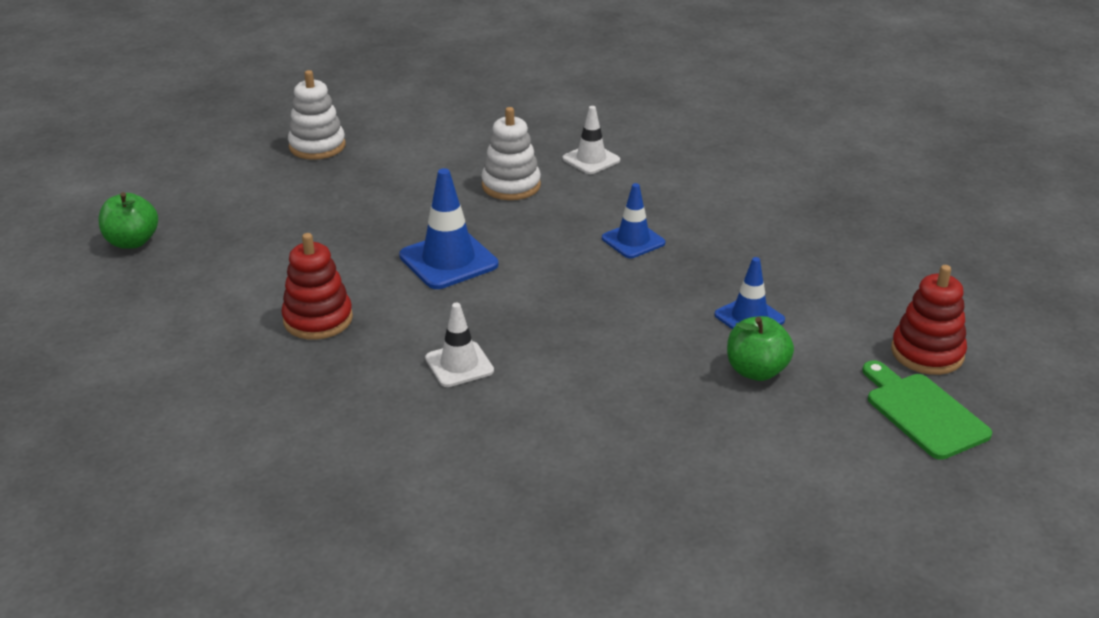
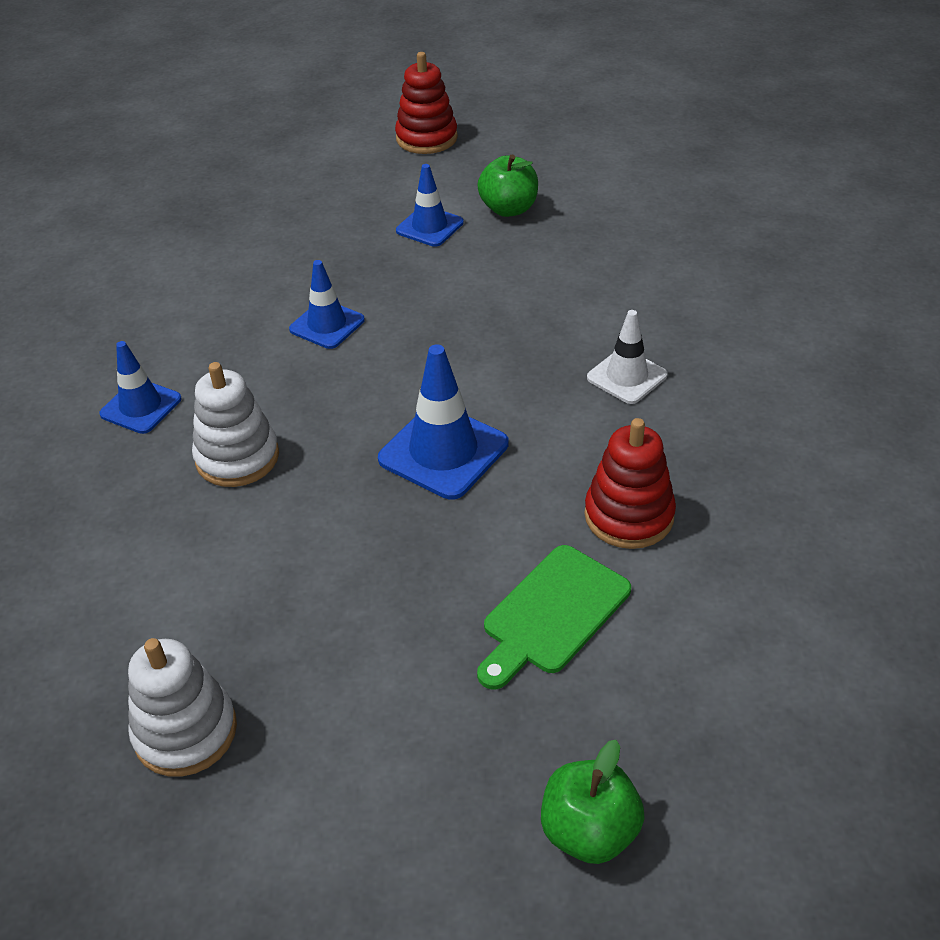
camera: 110 degrees left, 10 degrees up
(591, 159) = (141, 406): white traffic cone -> blue traffic cone
(923, 412) = (508, 131): green cutting board -> green cutting board (552, 614)

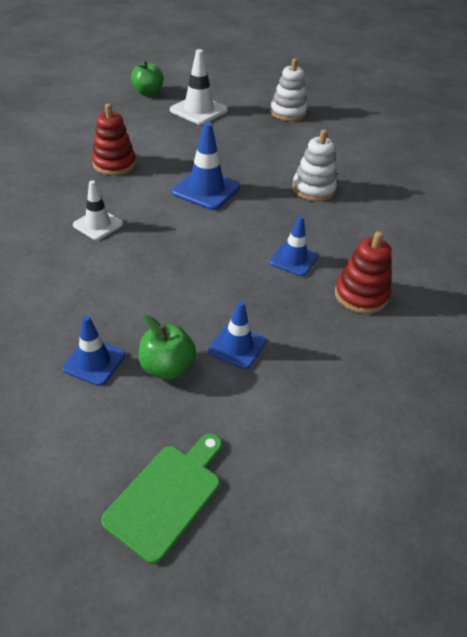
camera: 170 degrees right, 0 degrees up
(141, 406) = (381, 213): blue traffic cone -> blue traffic cone (94, 362)
(426, 138) = (261, 483): red stacking toy -> red stacking toy (361, 295)
(437, 734) = (198, 110): none -> white traffic cone
(552, 614) = (155, 136): green cutting board -> green cutting board (167, 496)

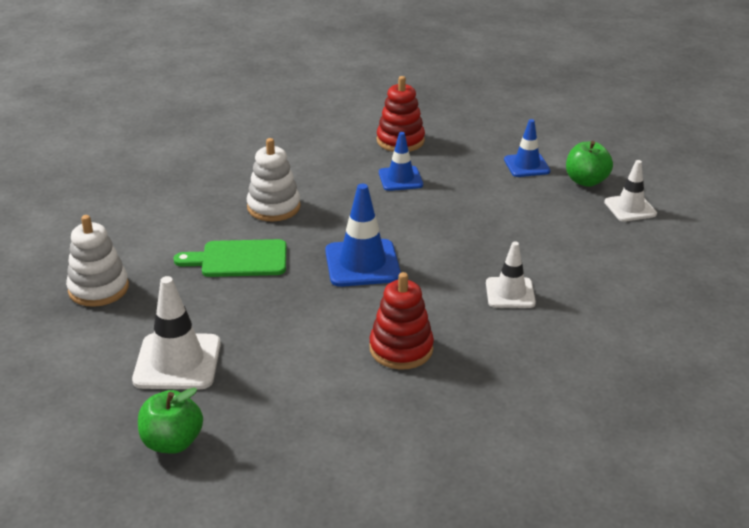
camera: 125 degrees left, 10 degrees down
(94, 362) = (630, 208): blue traffic cone -> white traffic cone
(167, 496) = (653, 144): green cutting board -> green cutting board (239, 259)

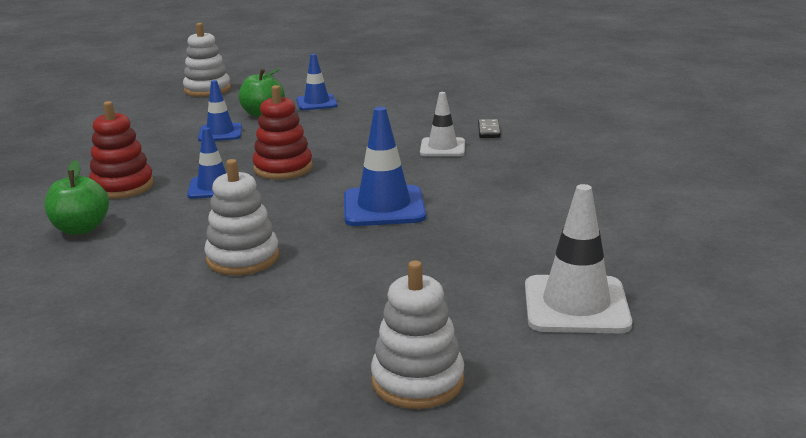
camera: 85 degrees left, 10 degrees down
(172, 442) = (715, 299): green apple -> green apple (81, 229)
(239, 259) = (361, 276): green cutting board -> none
(401, 349) = (531, 190): red stacking toy -> red stacking toy (283, 168)
(569, 324) = (488, 131): none -> black domino
(630, 208) = (316, 103): white traffic cone -> blue traffic cone
(650, 142) = (207, 90): none -> white stacking toy

